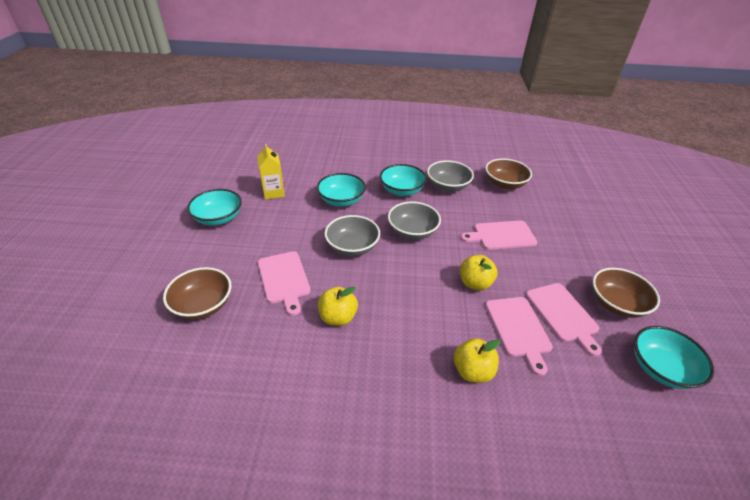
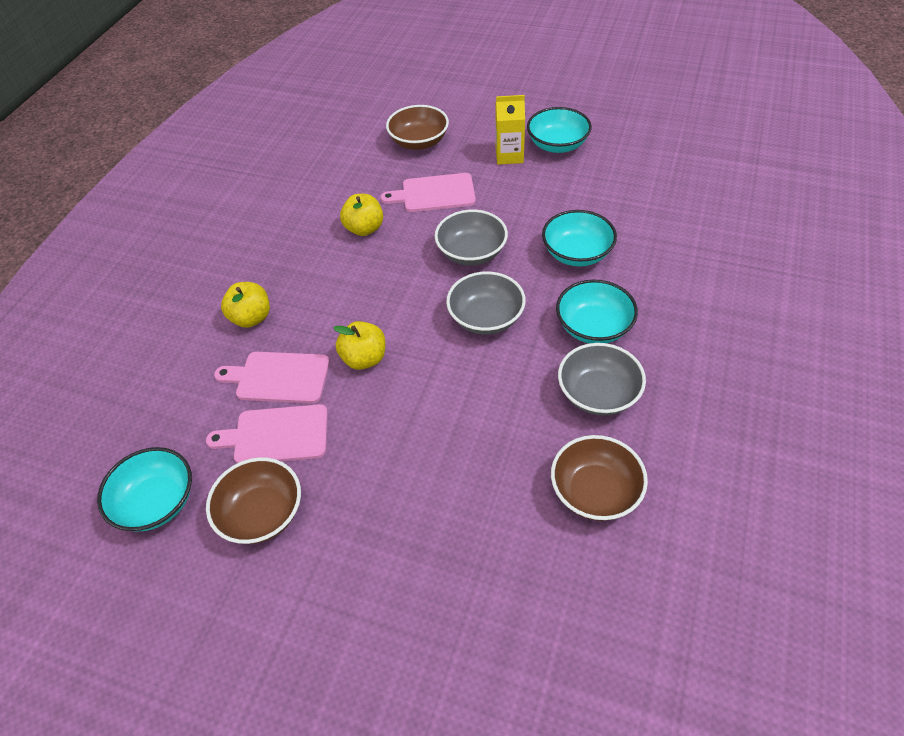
camera: 110 degrees right, 10 degrees up
(273, 192) = (607, 189): yellow carton -> yellow carton (509, 155)
(501, 235) = (447, 426): pink cutting board -> none

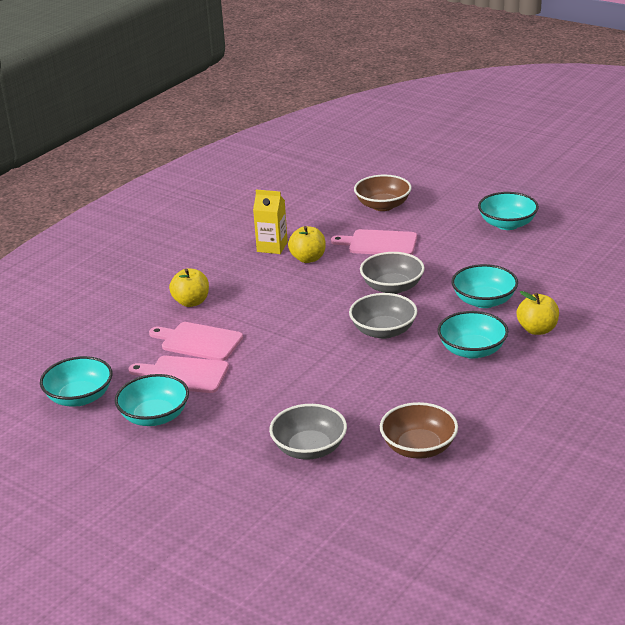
camera: 15 degrees right, 20 degrees down
(262, 513) = (154, 416): brown bowl -> turquoise bowl
(364, 359) = (271, 341): yellow apple -> yellow apple (537, 329)
(509, 155) = (459, 226): yellow carton -> yellow carton (272, 247)
(598, 394) = (453, 392): grey bowl -> grey bowl (309, 448)

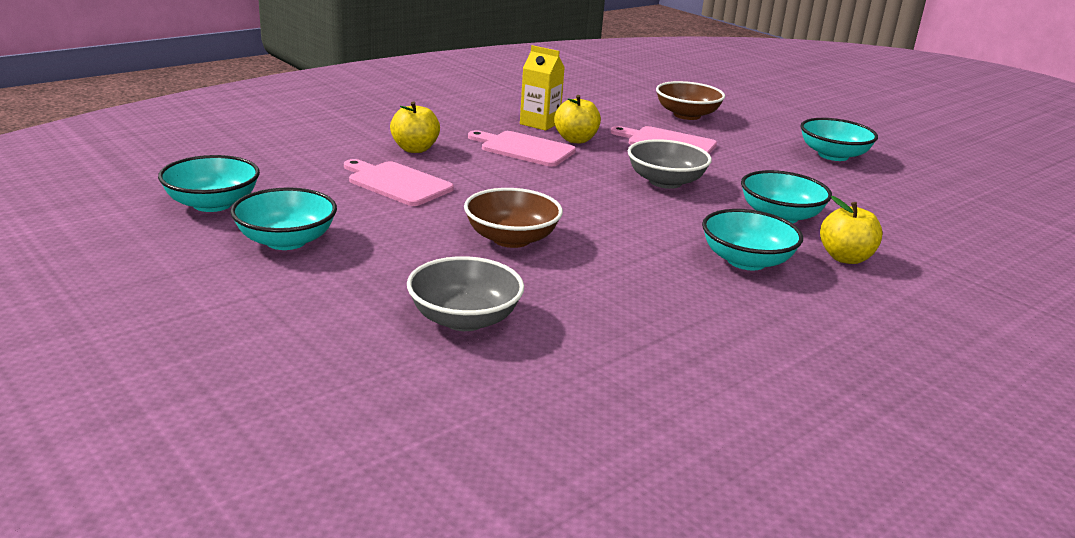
camera: 10 degrees right, 5 degrees down
(183, 375) = (354, 209): pink cutting board -> pink cutting board (524, 149)
(383, 331) = (634, 219): grey bowl -> none
(418, 447) = (623, 353): brown bowl -> brown bowl (511, 239)

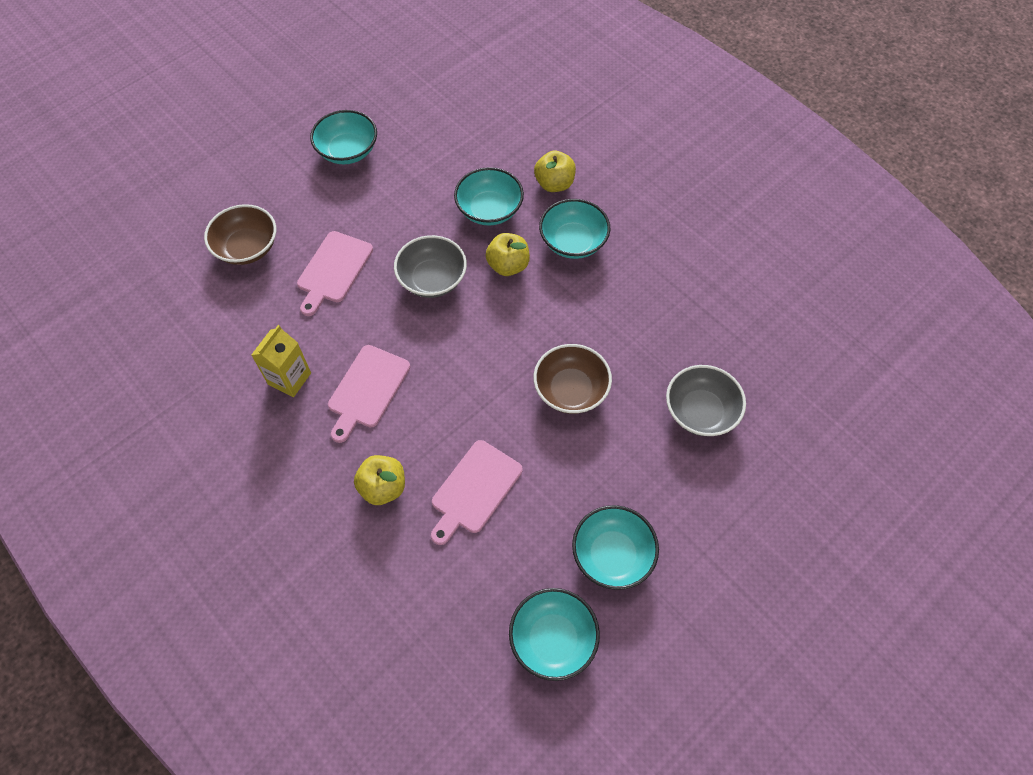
camera: 90 degrees left, 35 degrees up
(575, 140) = (335, 346): yellow apple -> yellow apple (508, 265)

